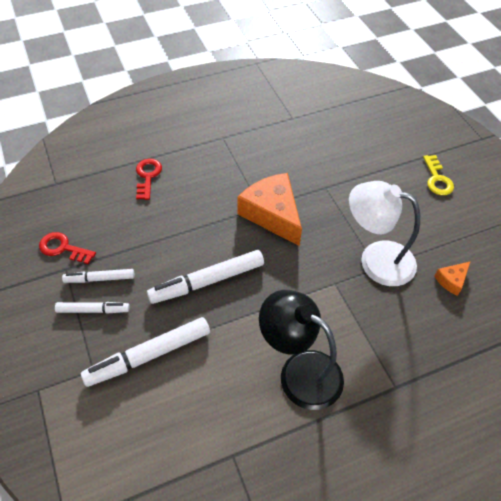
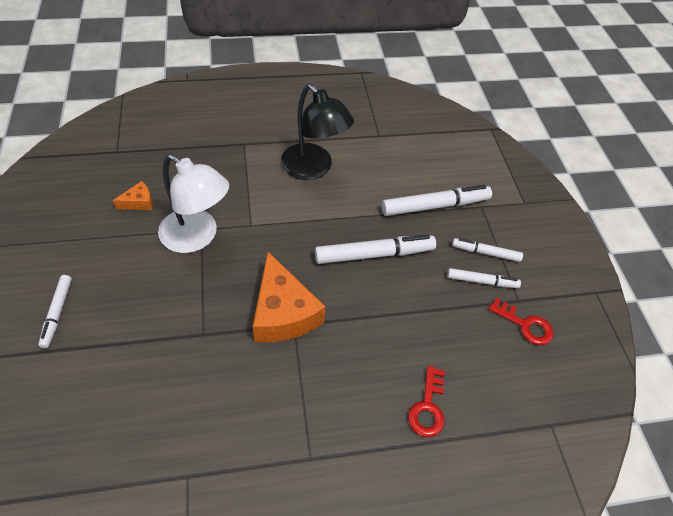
camera: 170 degrees left, 0 degrees up
(437, 179) = (57, 313): yellow key -> white marker

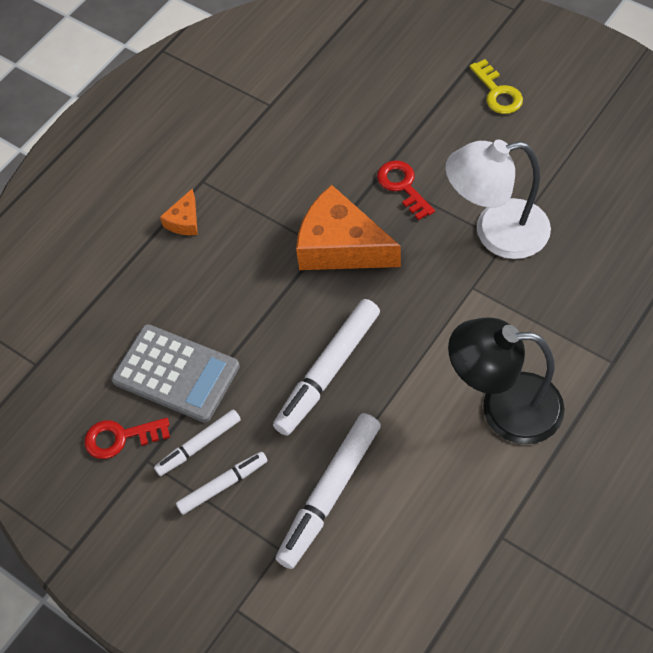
camera: 145 degrees right, 5 degrees up
(57, 313) = (497, 92): white marker -> yellow key
(139, 202) = (592, 209): orange cheese -> orange cheese (184, 221)
(427, 407) = (148, 286): red key -> red key (403, 186)
(460, 331) = (176, 373): none -> grey calculator

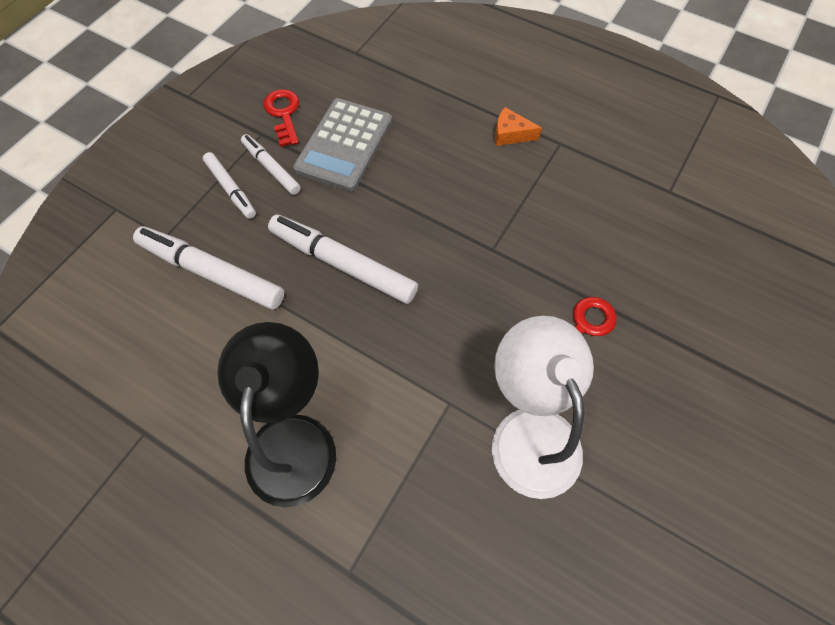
camera: 80 degrees right, 5 degrees up
(341, 246) = (494, 267): orange cheese -> none
(497, 92) = (752, 434): yellow key -> none

